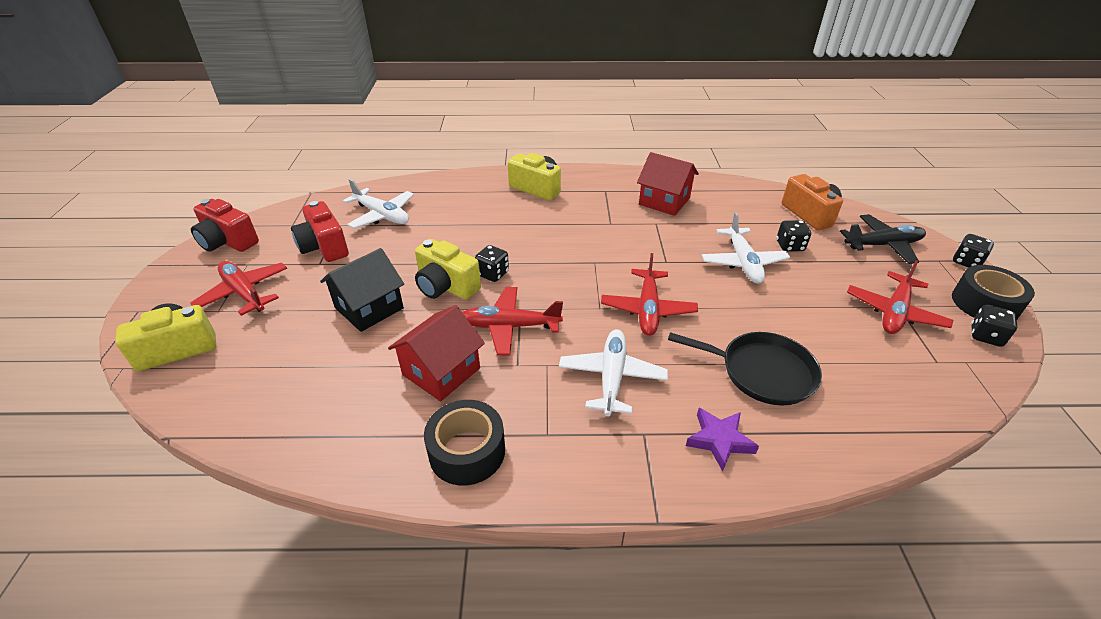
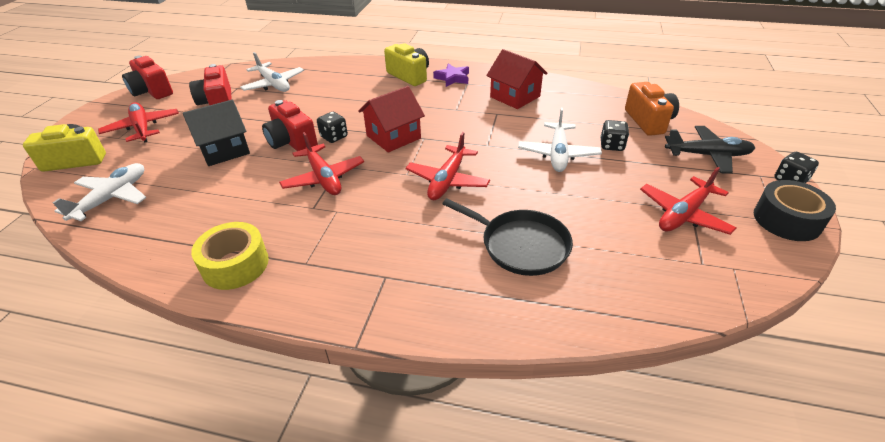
camera: 15 degrees right, 0 degrees up
(441, 371) = (250, 203): red house -> red house (393, 137)
(446, 286) = (291, 142): yellow camera -> red camera
(467, 451) = (235, 265): black tape -> yellow tape
(509, 326) = (324, 178): red plane -> red plane turned 135 degrees counterclockwise
(612, 377) = (384, 228): white plane -> white plane (112, 198)
(719, 440) = (448, 293): purple star -> purple star (452, 78)
(985, 336) = (769, 249): black dice -> none

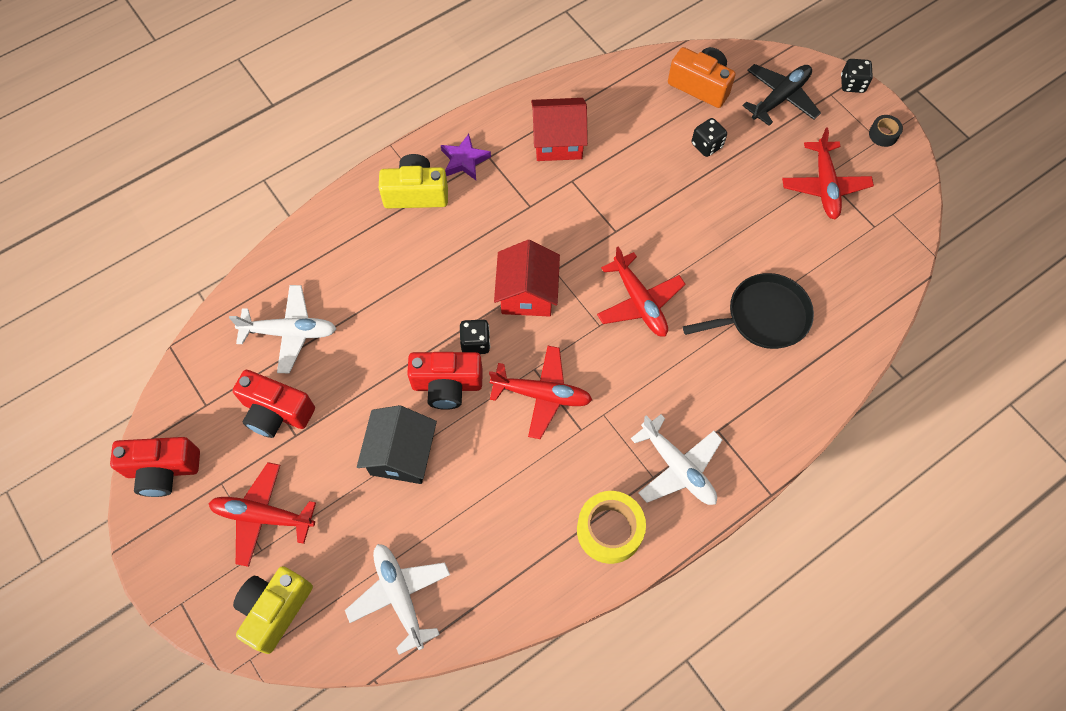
camera: 50 degrees left, 25 degrees up
(558, 154) = (680, 192): white plane -> white plane (678, 467)
(786, 220) = (883, 134): black tape -> black tape, size x0.53

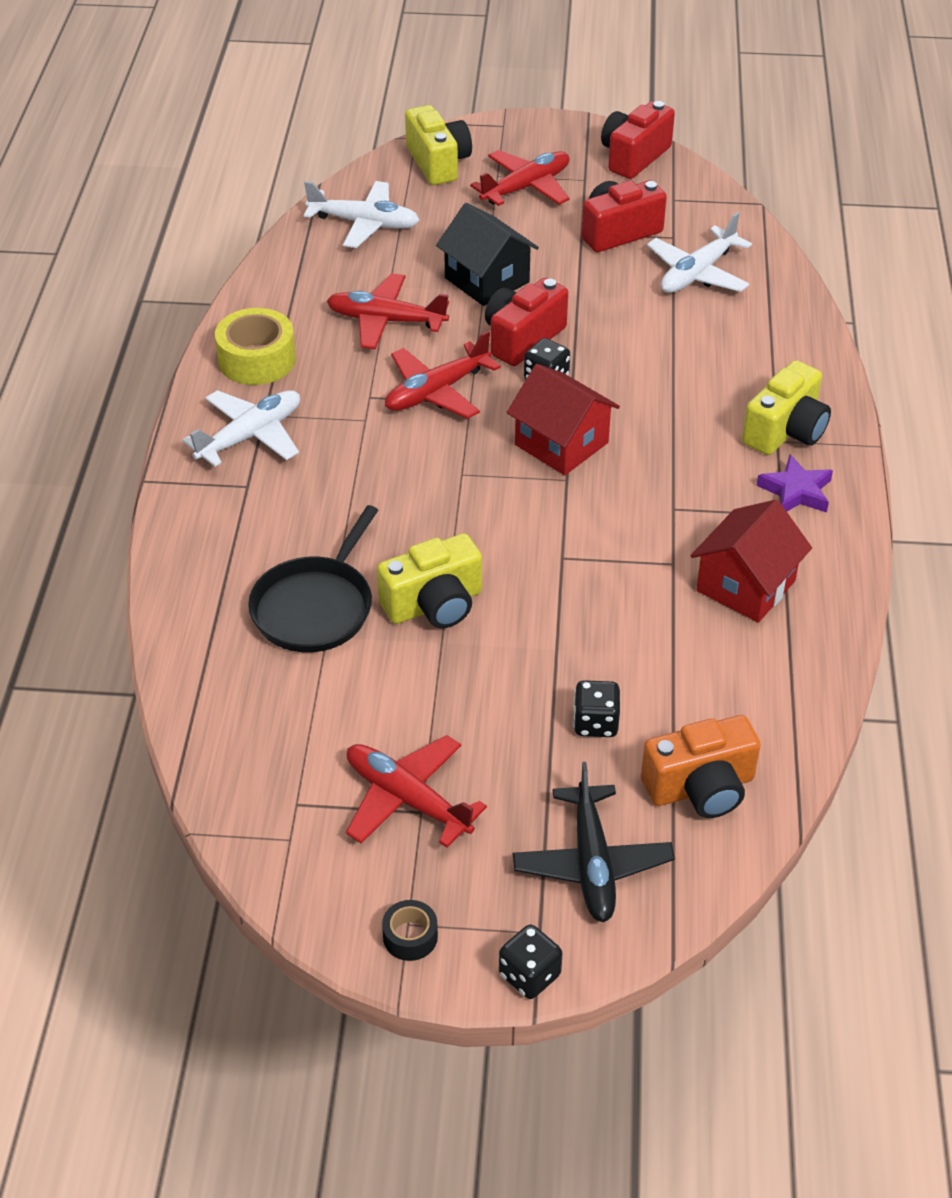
camera: 130 degrees right, 20 degrees down
(639, 302) = (451, 520): red plane -> red plane (385, 321)
(678, 467) = (250, 435): white plane -> white plane turned 135 degrees clockwise
(705, 263) = (434, 604): none -> yellow camera

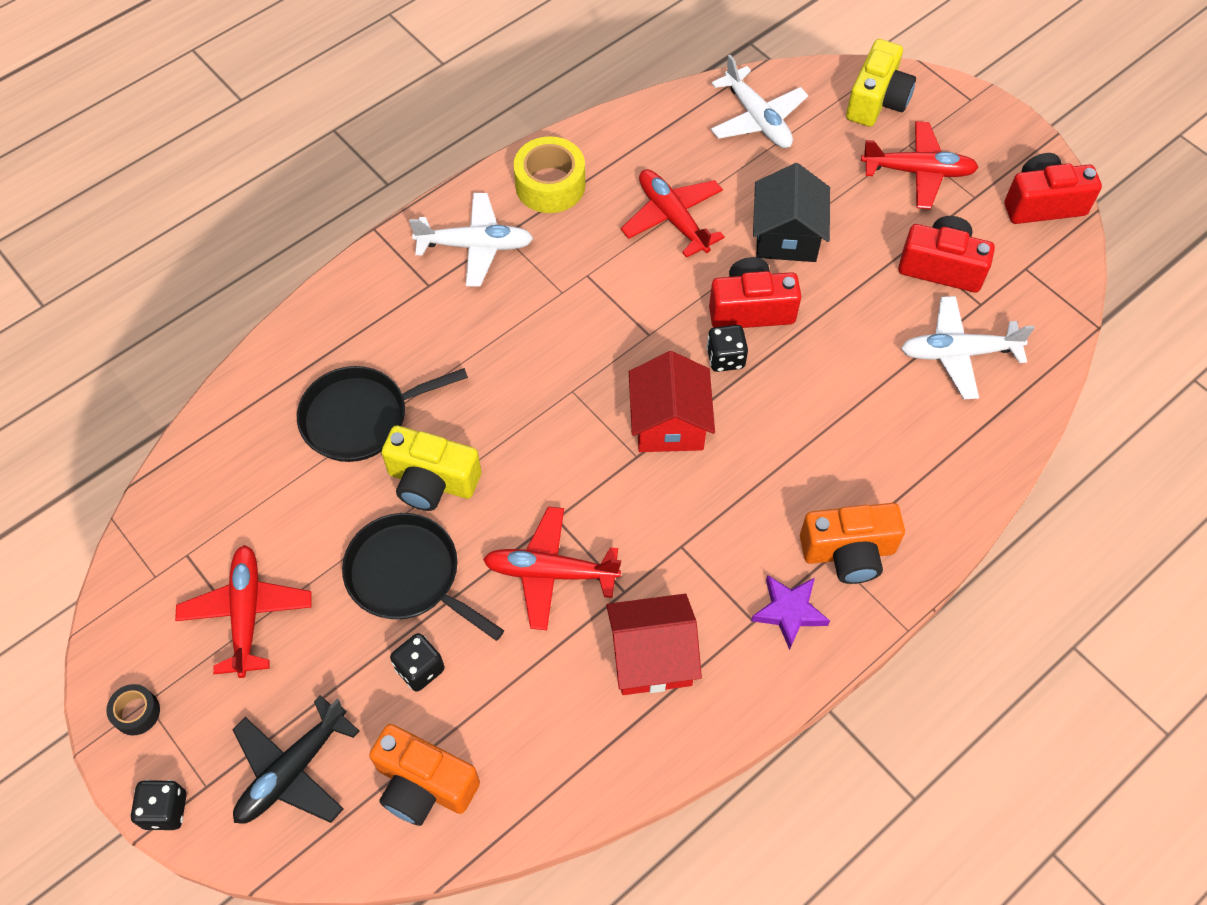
camera: 45 degrees right, 15 degrees up
(436, 392) = (636, 307): red plane -> red plane (550, 572)
(502, 675) = (408, 575): none -> black pan
(785, 431) = (848, 552): yellow camera -> orange camera

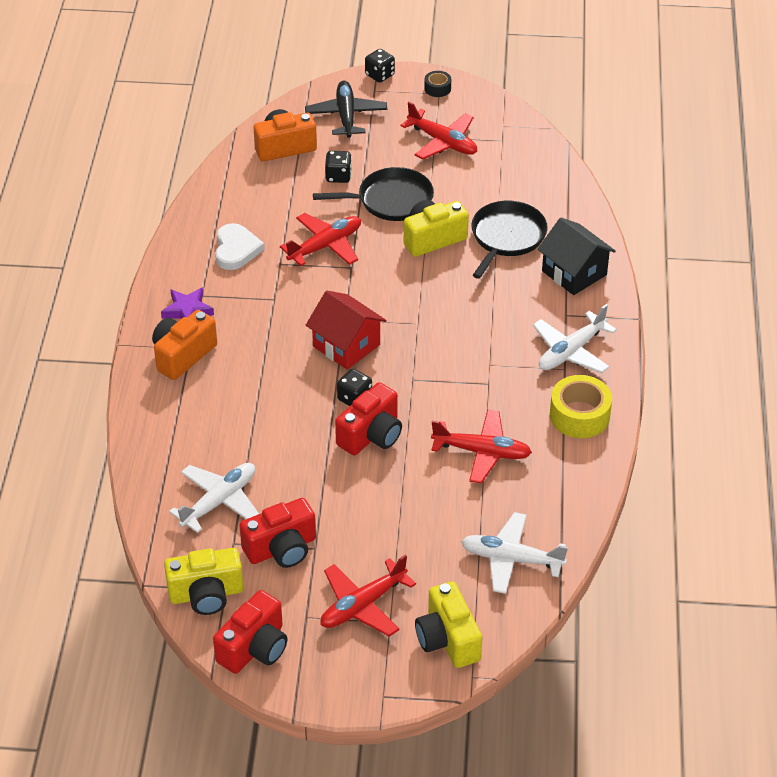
camera: 135 degrees right, 15 degrees down
(651, 657) = (236, 249): red house -> white heart
(786, 236) = (400, 494): black house -> black house (574, 273)
(1046, 276) = (206, 594): none -> yellow camera

